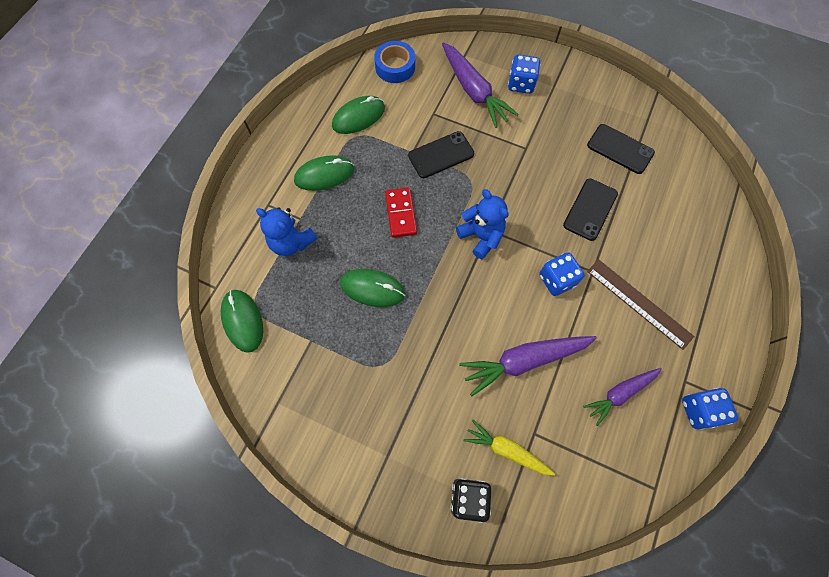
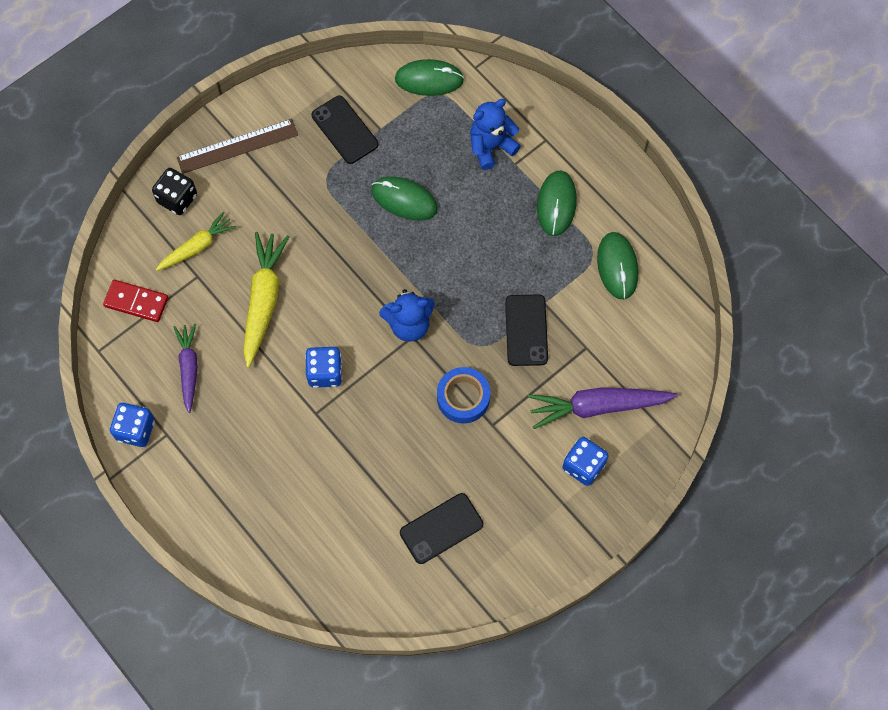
camera: 115 degrees right, 0 degrees up
(372, 289) = (404, 200): green mouse -> green mouse turned 75 degrees clockwise
(395, 67) = (673, 335): blue tape -> blue tape (463, 398)
(401, 213) = (473, 259): red domino -> red domino (136, 302)
(524, 361) = (263, 300): purple carrot -> yellow carrot
(590, 209) = (384, 450): black phone -> black phone (344, 130)
(639, 303) = (260, 438): brown ruler -> brown ruler (237, 146)

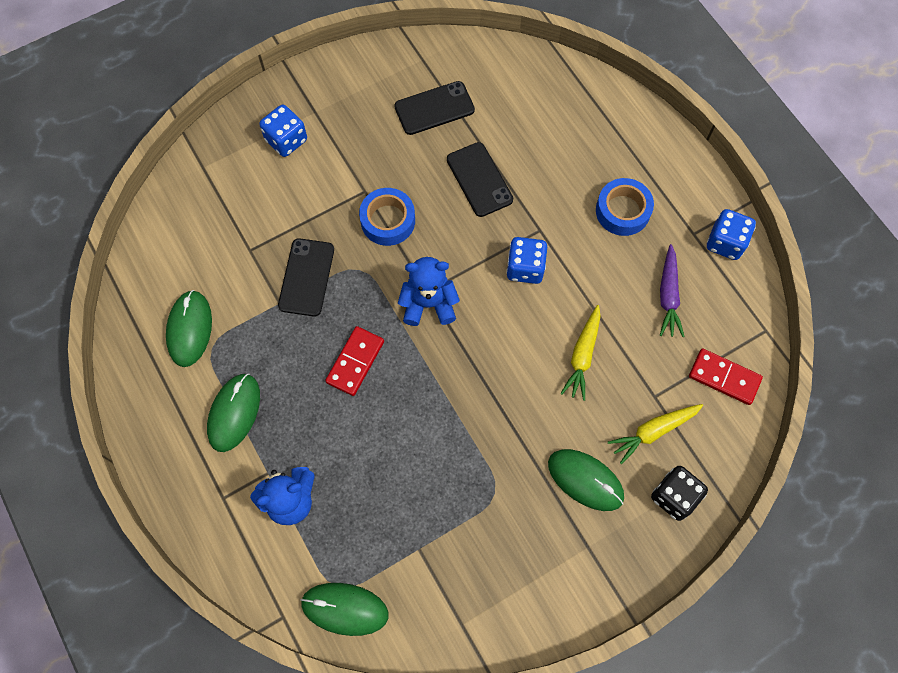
camera: 170 degrees left, 0 degrees up
(237, 146) = (597, 556): brown ruler -> none
(237, 446) = (622, 211): none -> blue tape
(263, 300) = (582, 355): yellow carrot -> yellow carrot, size x0.64
(344, 130) = (463, 554): black phone -> black phone (479, 179)
(404, 200) = (407, 449): green mouse -> green mouse (585, 480)
(464, 262) = (355, 362): none -> red domino
(598, 407) = (256, 191): purple carrot -> none

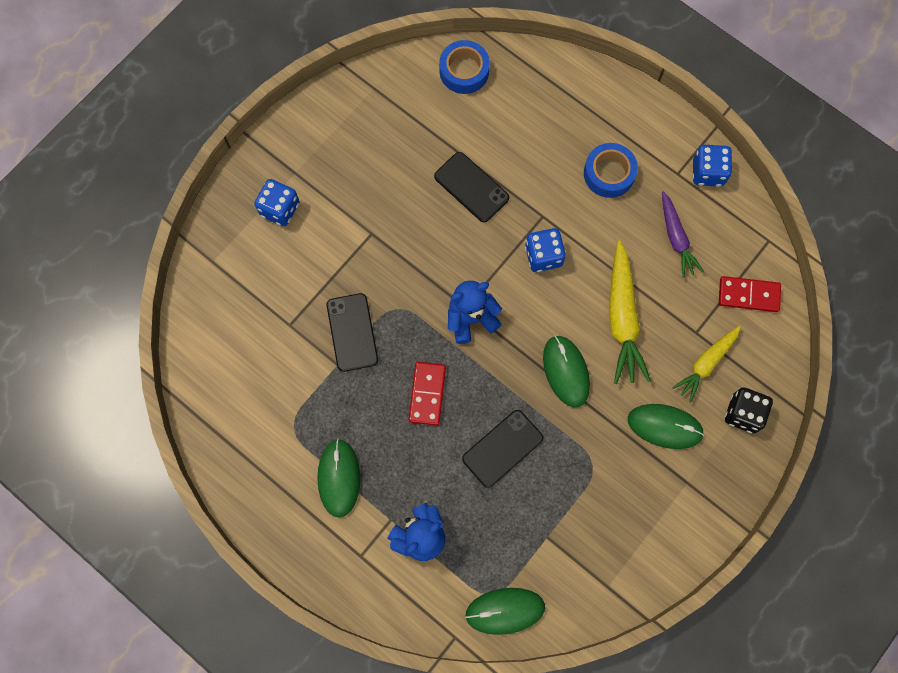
camera: 20 degrees left, 5 degrees up
(190, 329) = (266, 417): green mouse -> green mouse (566, 371)
(388, 220) = (404, 254): blue tape -> blue tape (464, 71)
(434, 108) = (404, 132): black phone -> black phone (502, 448)
(582, 355) = (622, 318): yellow carrot -> yellow carrot, size x1.57

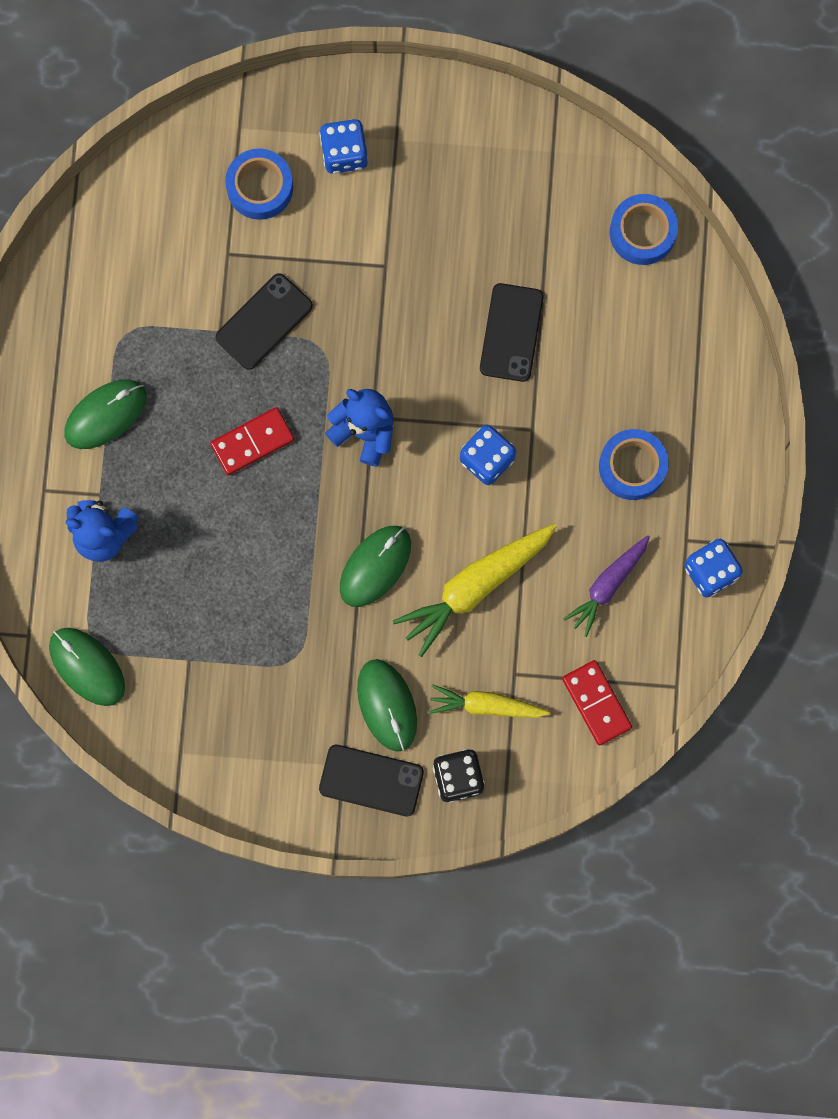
camera: 55 degrees right, 5 degrees up
(261, 275) = (260, 187): none -> blue tape
(502, 448) = (248, 555): black phone -> black phone (371, 780)

